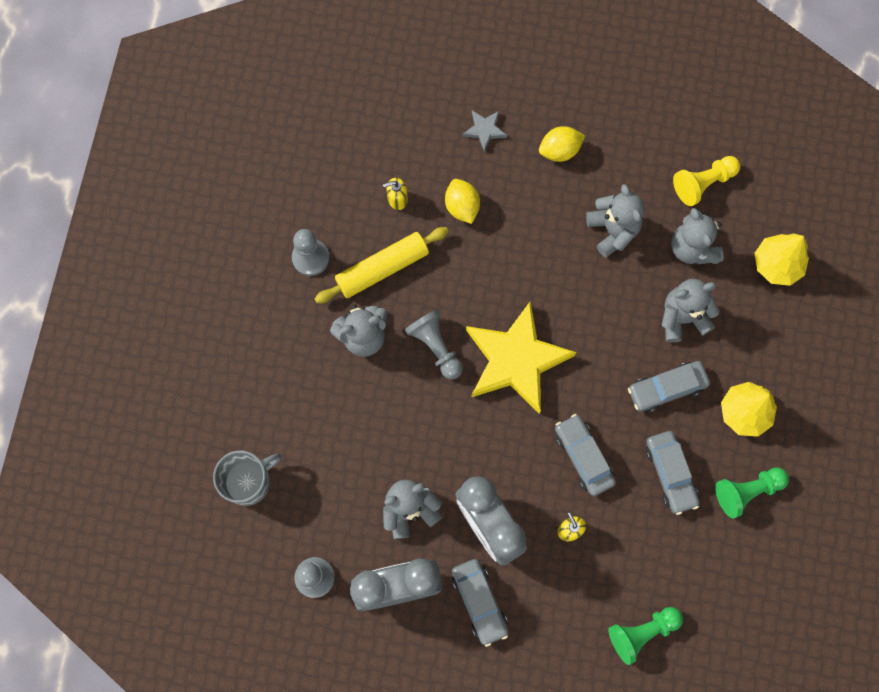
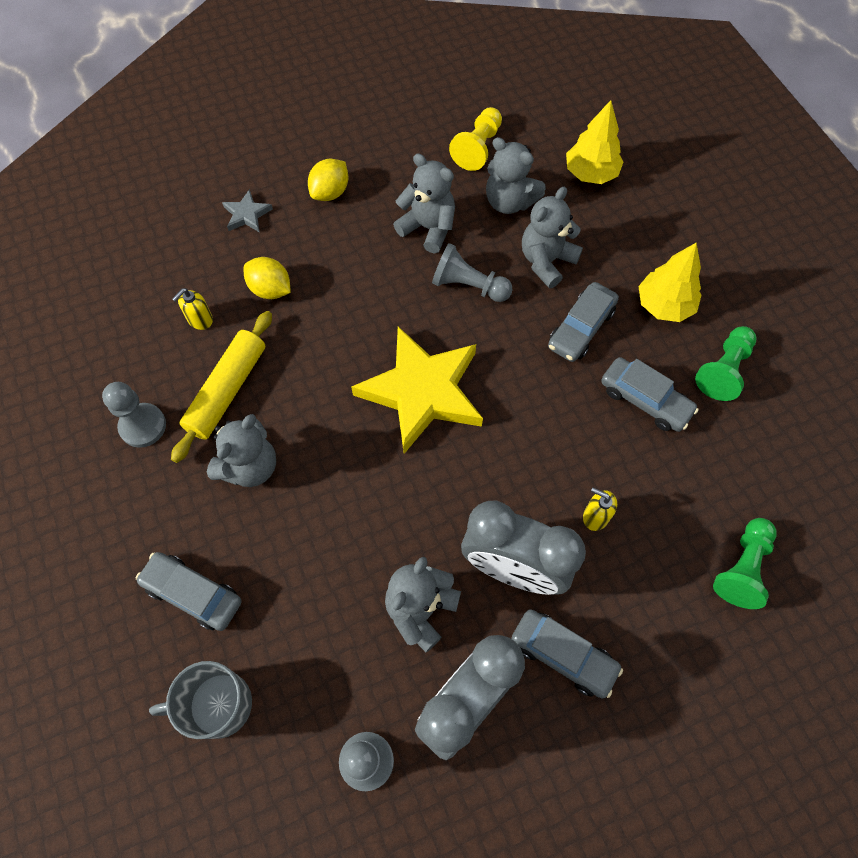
camera: 35 degrees left, 10 degrees down
(248, 481) = (218, 705): grey mug -> grey mug turned 120 degrees counterclockwise
(435, 347) = (333, 429): grey pawn -> grey pawn (468, 285)
(583, 456) = (554, 438): grey car -> grey car (193, 593)

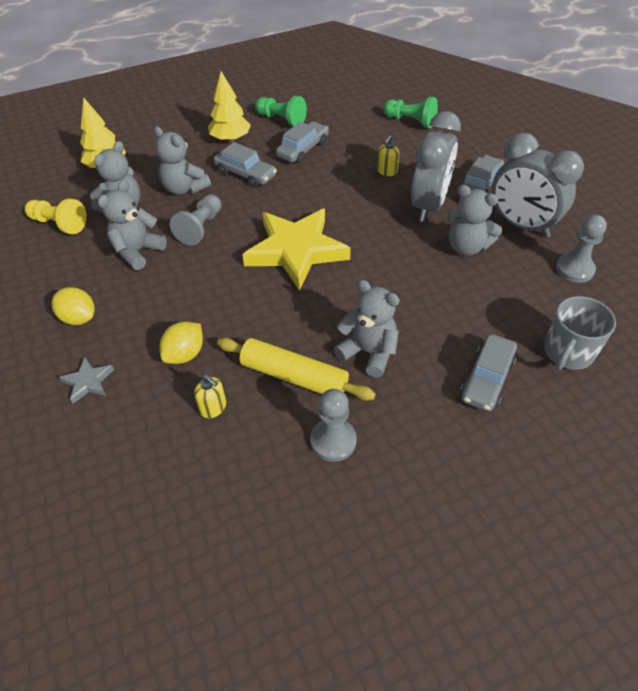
camera: 90 degrees left, 15 degrees down
(218, 705) = (567, 352): grey mug -> grey mug turned 45 degrees clockwise

